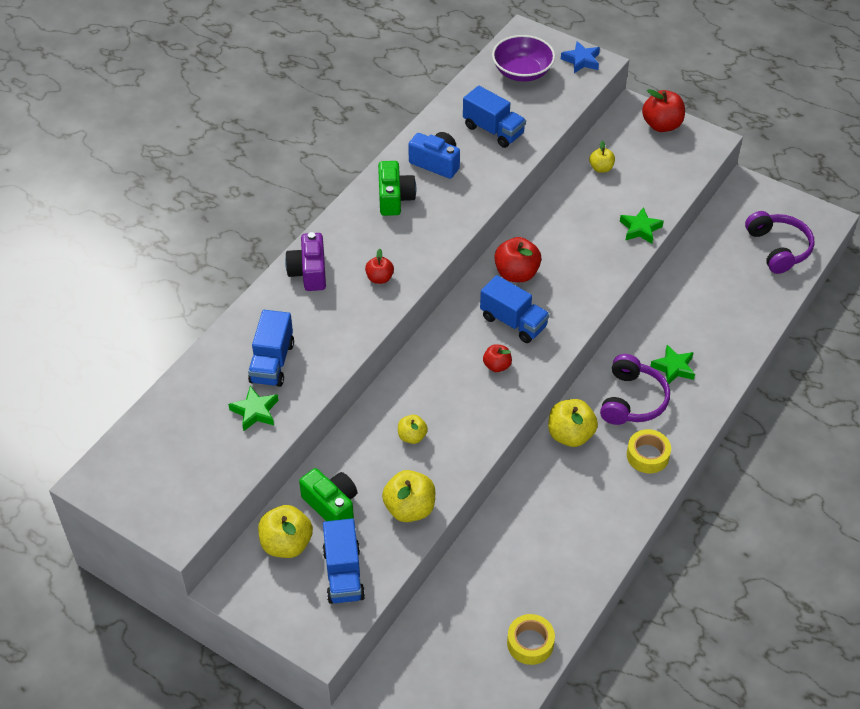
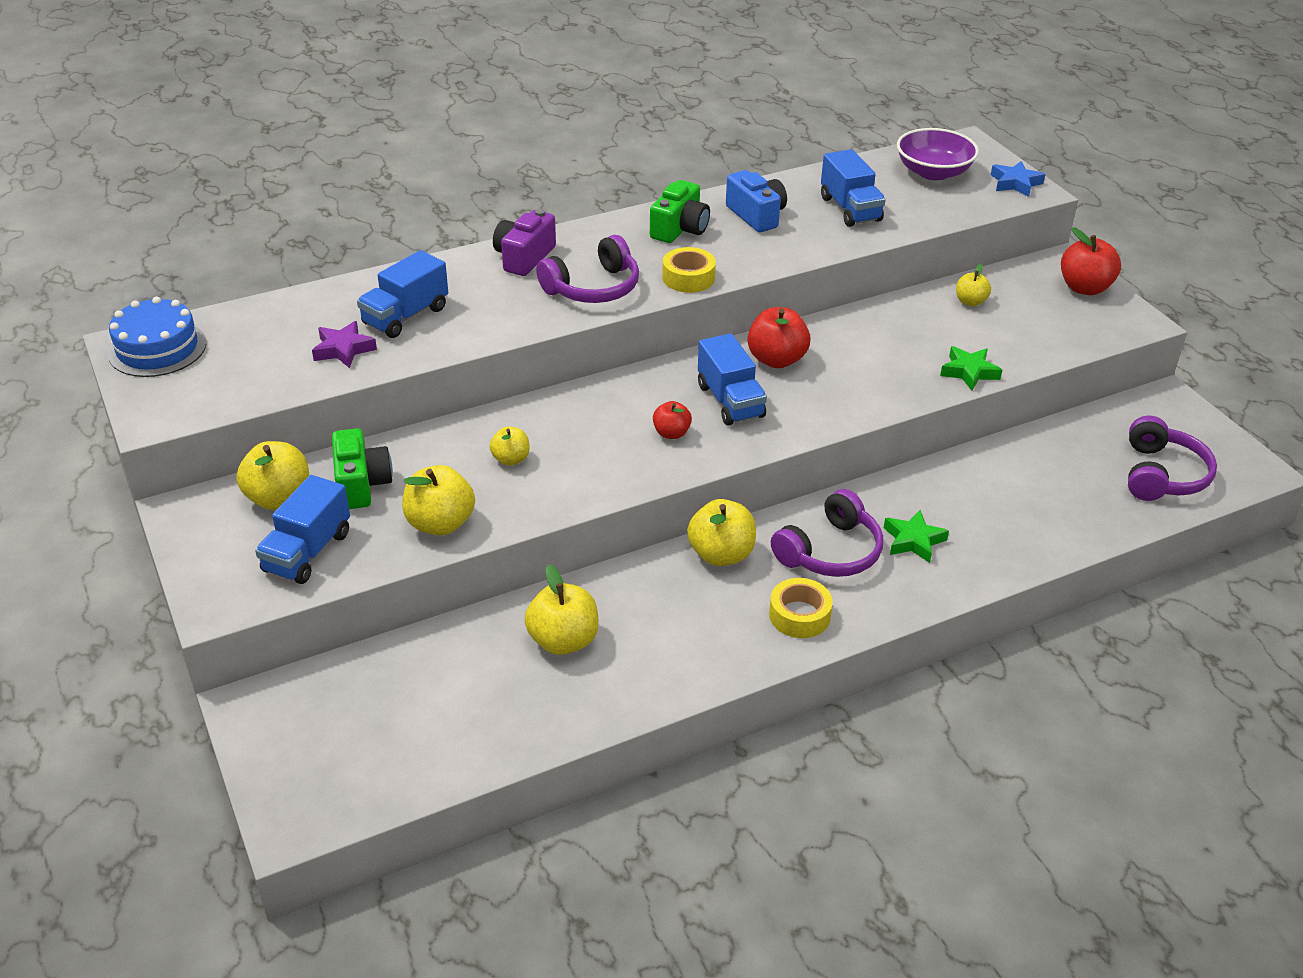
camera: 30 degrees right, 10 degrees down
(119, 475) = (157, 348): none -> blue cake
(255, 411) = (343, 349): green star -> purple star
(379, 278) = (593, 288): red apple -> purple headphones
(525, 546) = (563, 640): none -> yellow apple
(530, 643) = (474, 742): yellow tape -> yellow tape (688, 278)

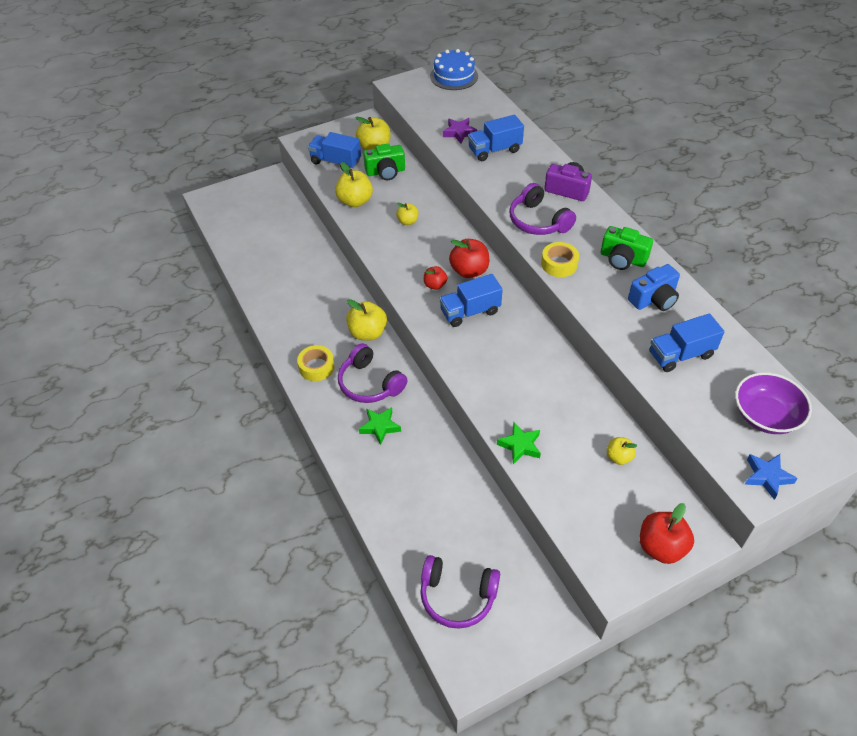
camera: 90 degrees right, 10 degrees up
(405, 316) = (494, 150): blue truck -> blue truck turned 60 degrees counterclockwise
(563, 640) = (304, 272): yellow apple -> none
(776, 359) = (519, 335): red apple -> red apple (469, 271)

